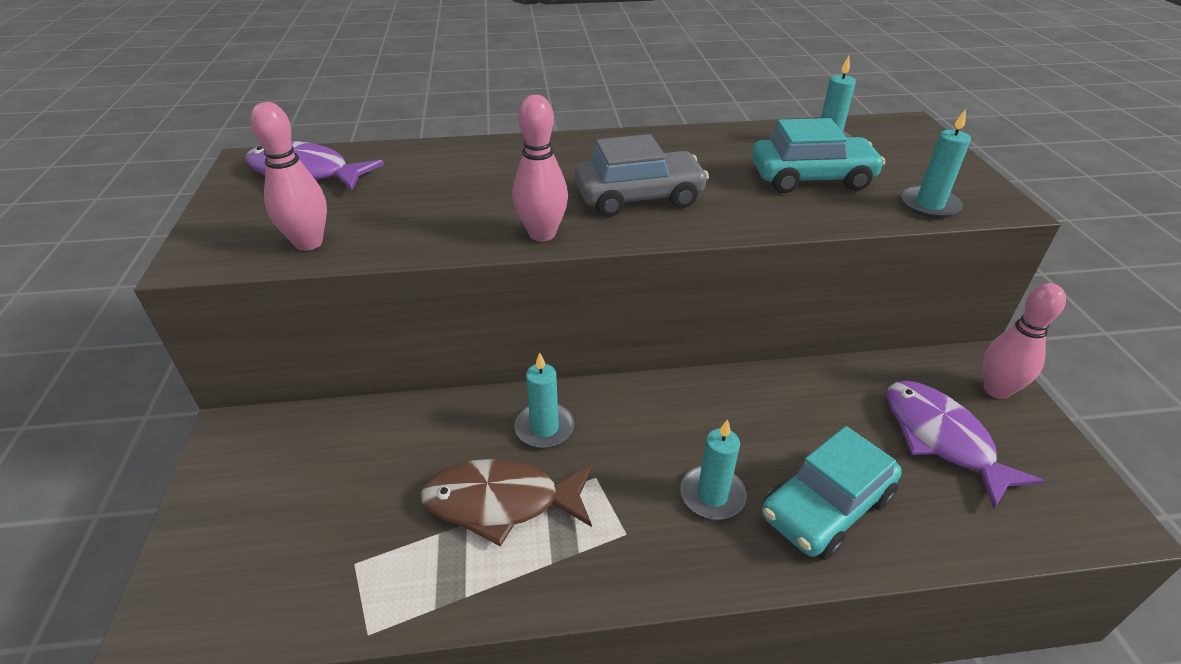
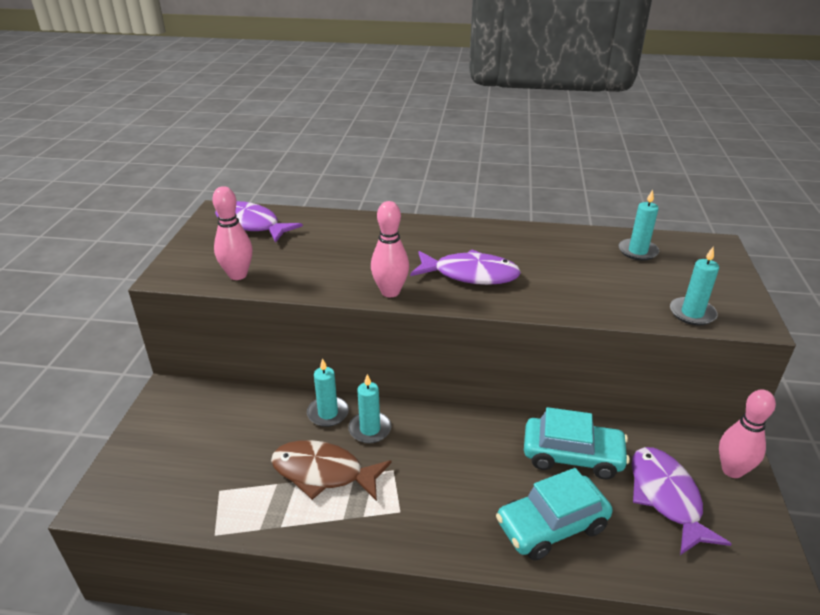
camera: 15 degrees right, 5 degrees down
(639, 197) = (470, 275): grey car -> purple fish
(712, 495) = (471, 499): turquoise candle -> turquoise candle (328, 413)
(811, 178) = (608, 278): turquoise car -> turquoise car (572, 456)

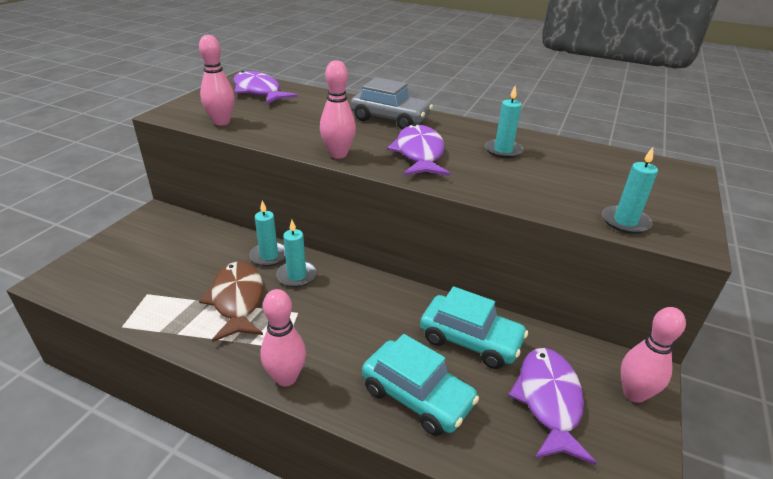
camera: 15 degrees right, 0 degrees up
(323, 473) = (237, 300): brown fish -> brown fish turned 45 degrees clockwise
(416, 236) = (390, 119): none -> grey car
(420, 542) = (286, 377): none -> pink bowling pin
(470, 275) = (419, 154): purple fish -> purple fish turned 120 degrees counterclockwise
(551, 526) = (417, 396): turquoise car -> turquoise car turned 135 degrees counterclockwise
(637, 251) = (597, 162): turquoise candle -> turquoise candle (503, 150)

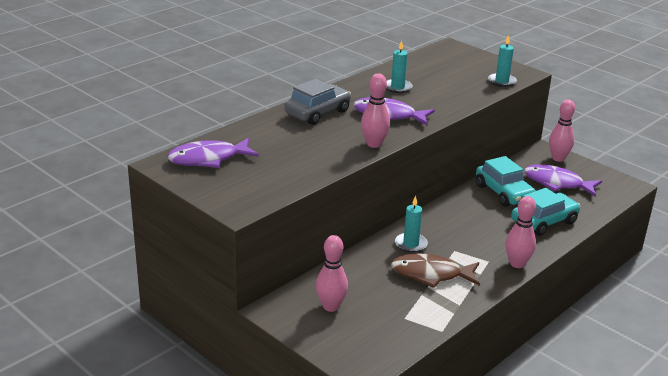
camera: 70 degrees left, 5 degrees down
(221, 122) = (278, 185): pink bowling pin -> pink bowling pin (331, 306)
(269, 256) = (378, 253): turquoise candle -> none
(470, 340) = (504, 193): turquoise car -> turquoise car turned 105 degrees clockwise

